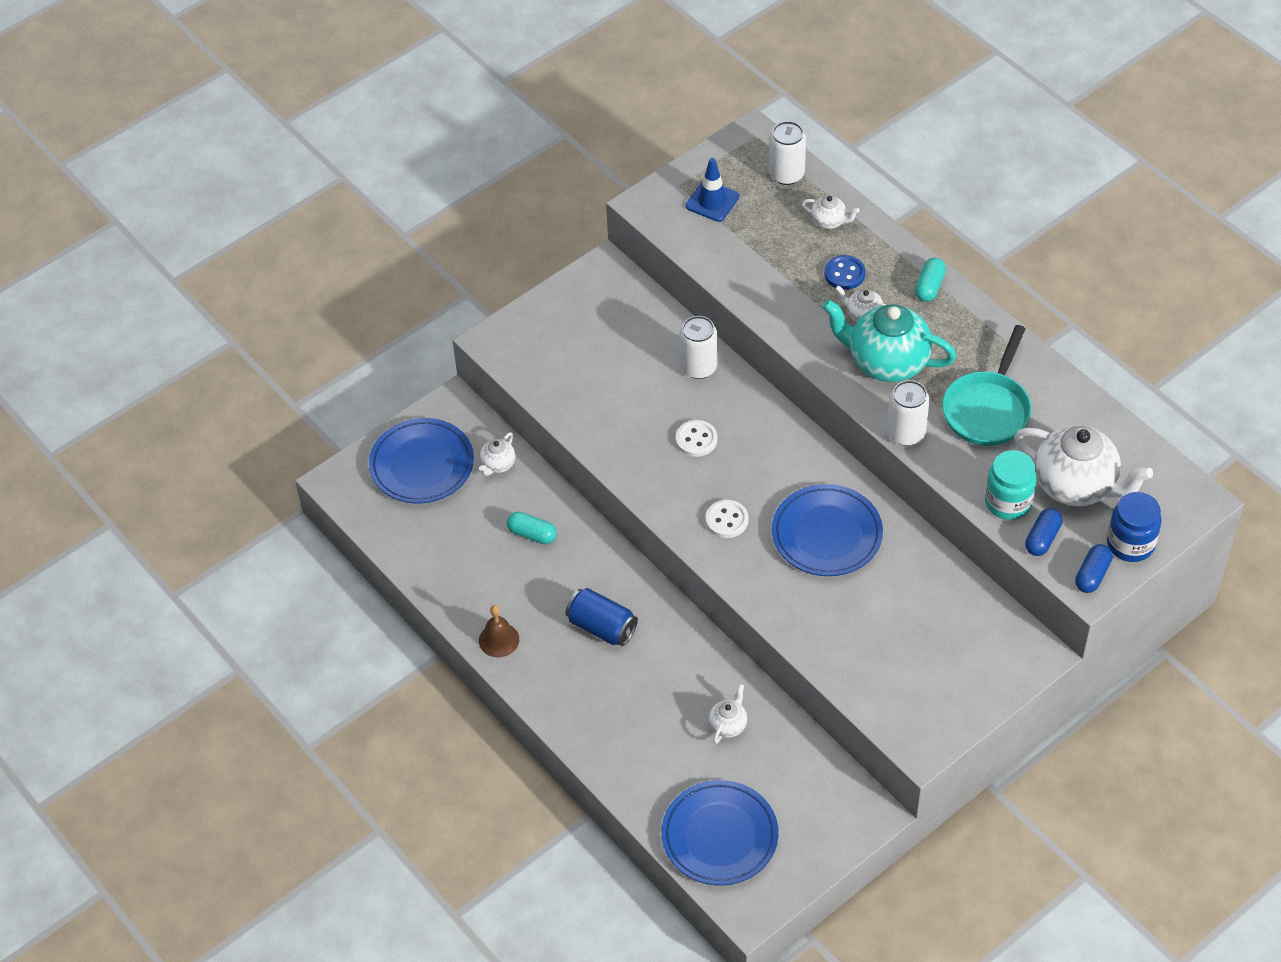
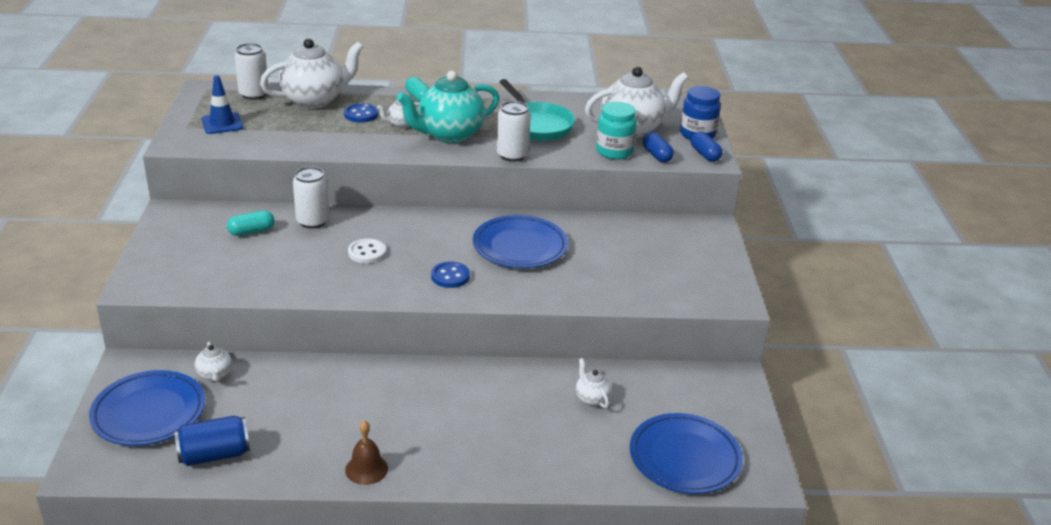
camera: 55 degrees left, 20 degrees down
(532, 534) = (300, 394): turquoise capsule -> turquoise capsule (251, 231)
(602, 627) = (430, 408): blue can -> blue can (214, 455)
(727, 520) = (450, 276): white button -> blue button
(829, 221) = (314, 100): white teapot -> white teapot, size x2.20

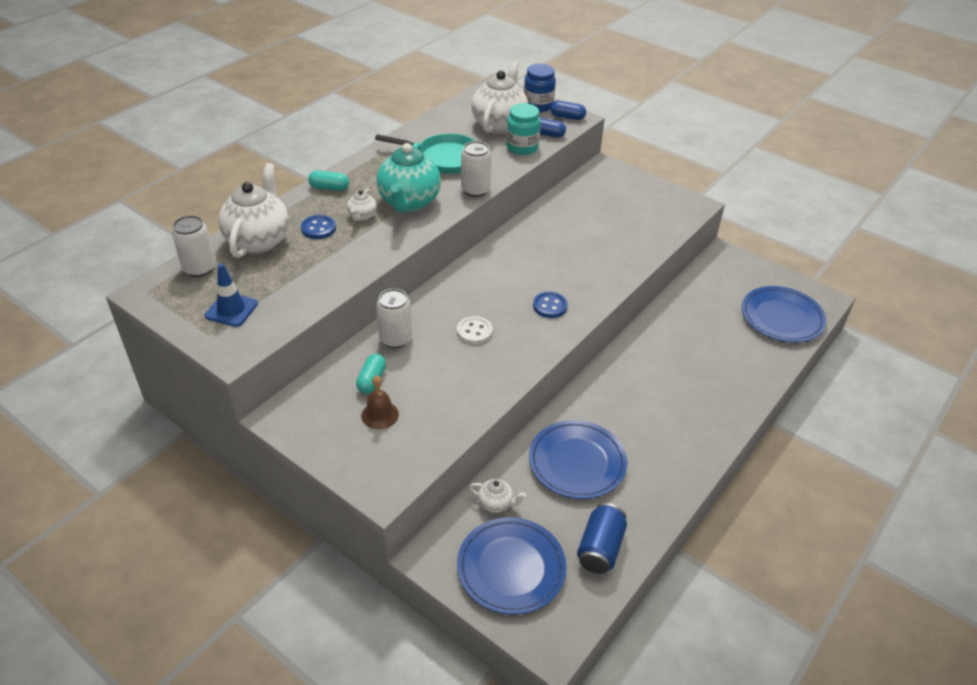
camera: 50 degrees left, 10 degrees up
(366, 469) = (683, 468): brown bell -> brown bell (380, 415)
(520, 247) = (545, 255): blue plate -> blue plate (577, 463)
(592, 398) = (694, 323): white teapot -> none

